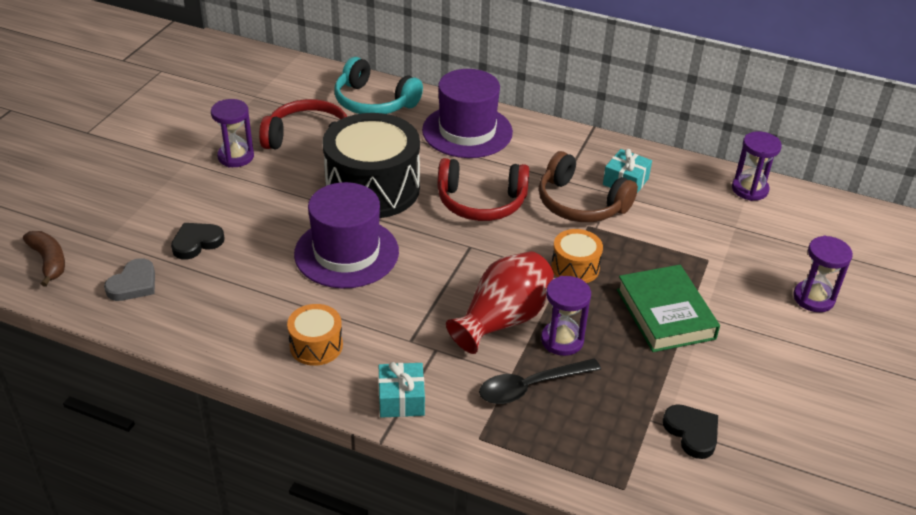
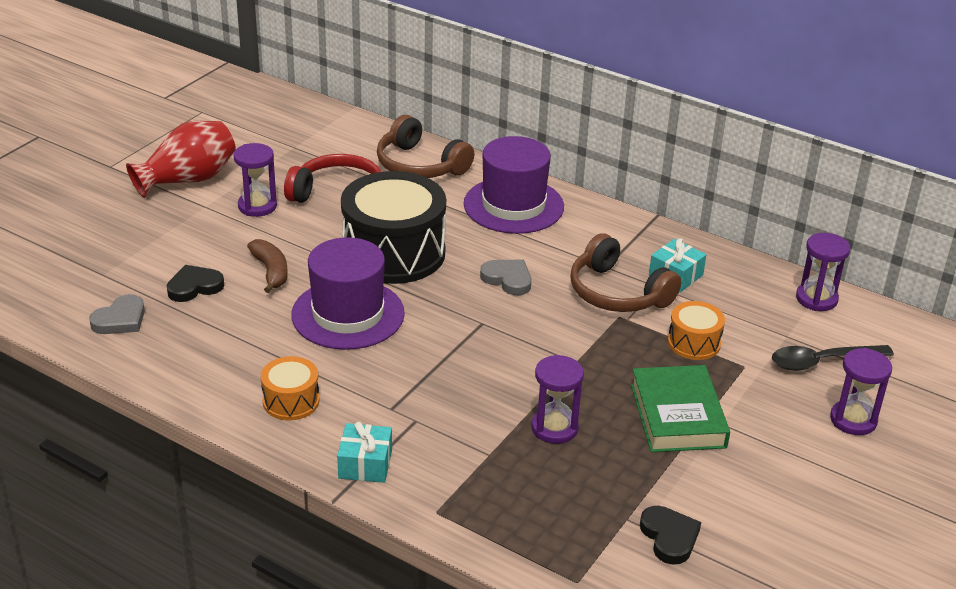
camera: 10 degrees right, 5 degrees down
(49, 261) = (41, 288): brown banana -> brown banana (271, 271)
(374, 102) = (420, 165): turquoise headphones -> brown headphones
(481, 202) = (508, 279): red headphones -> grey heart
(503, 320) = (496, 400): red vase -> red vase (188, 180)
(531, 387) = (506, 469): black spoon -> black spoon (822, 362)
(575, 267) = (591, 357): orange drum -> orange drum (694, 343)

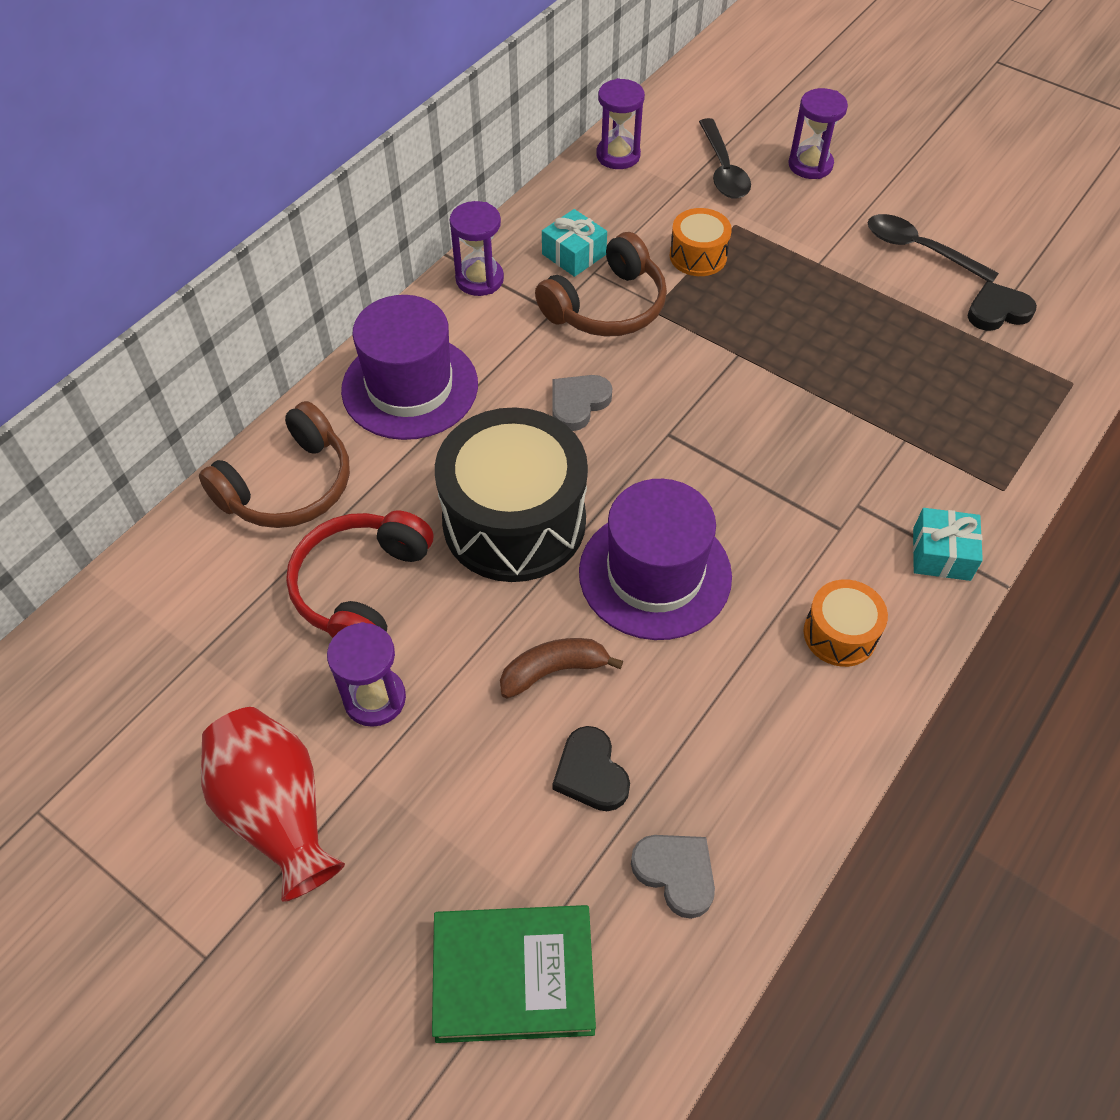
camera: 85 degrees left, 20 degrees up
(554, 428) = (853, 382): purple hourglass -> purple hourglass (479, 279)
(677, 415) = (820, 283): green book -> green book (513, 976)
(746, 488) = (919, 250): none -> black spoon

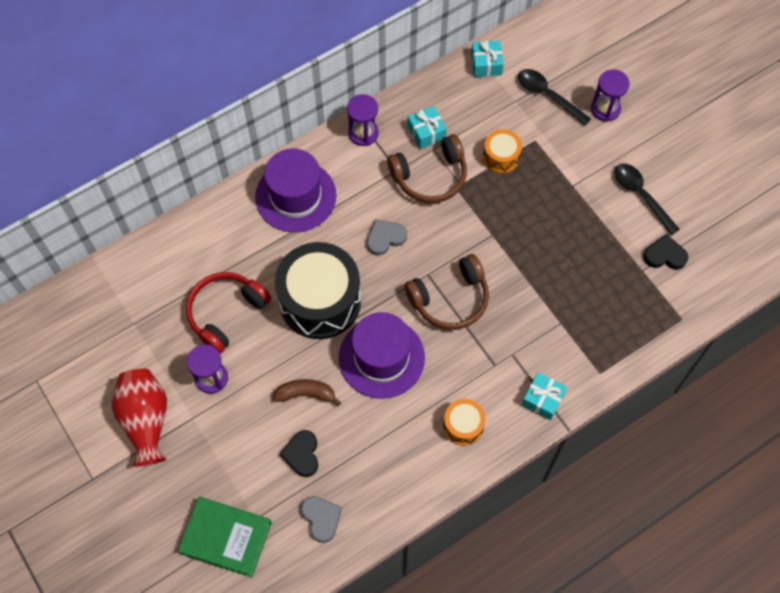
camera: 20 degrees right, 10 degrees up
(288, 486) = (208, 239): brown headphones -> brown headphones (450, 299)
(618, 155) = (486, 64): purple hourglass -> turquoise gift
(723, 170) = (547, 95): black spoon -> black spoon turned 120 degrees clockwise

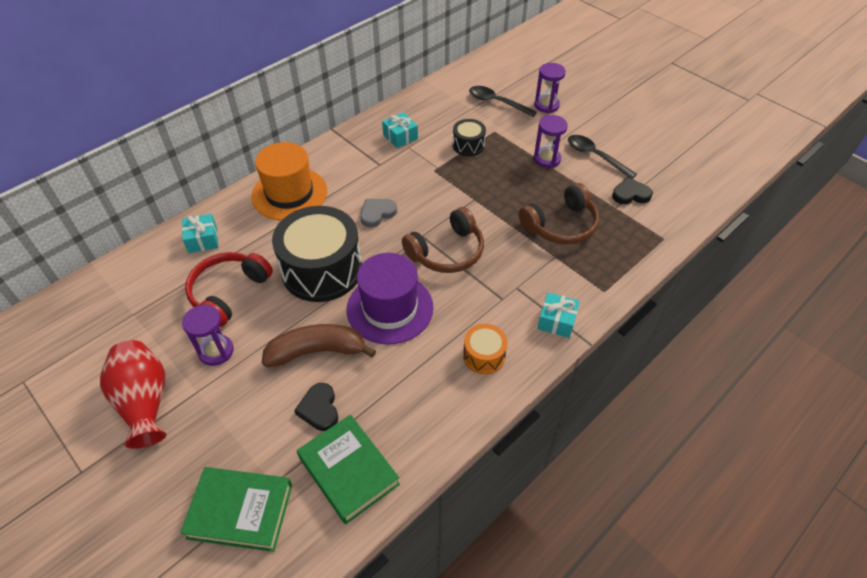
camera: 10 degrees left, 15 degrees down
(295, 196) = (289, 193): purple hat -> orange hat
(306, 394) = (317, 351): brown banana -> brown banana, size x1.56
(321, 518) = (348, 471): grey heart -> green book
(363, 133) = (345, 143): purple hourglass -> purple hourglass (547, 159)
(430, 176) = (409, 165): brown headphones -> brown headphones (560, 225)
(486, 64) = (441, 89): turquoise gift -> turquoise gift (202, 240)
(501, 157) = (468, 145): orange drum -> black drum

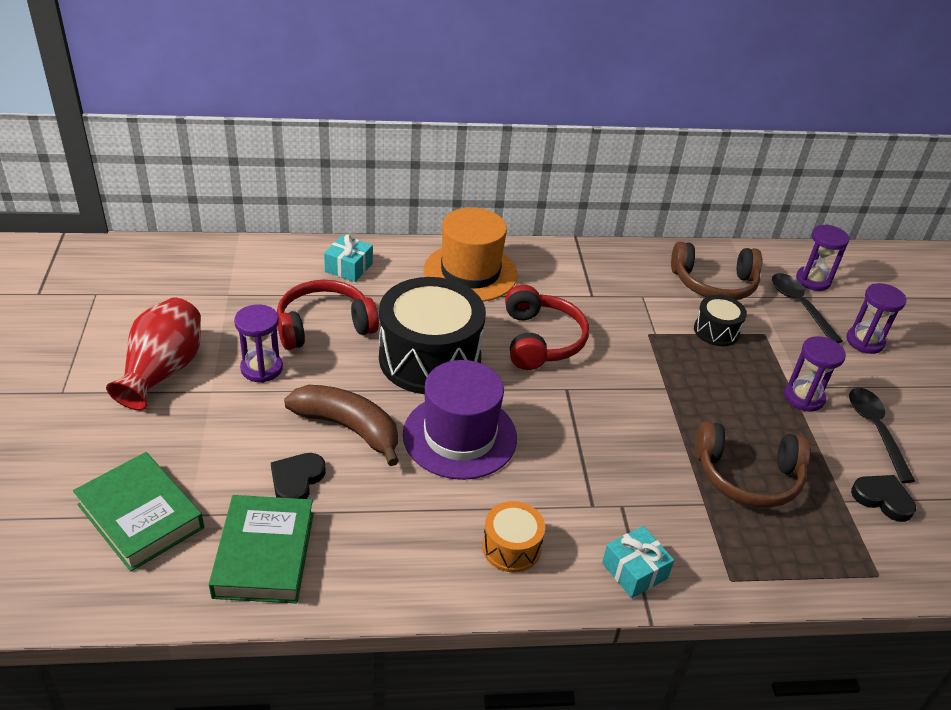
camera: 35 degrees right, 10 degrees down
(377, 213) = (540, 340): grey heart -> red headphones
(400, 136) = (644, 281): turquoise gift -> none
(447, 251) = (578, 420): brown headphones -> brown headphones (714, 283)
(489, 81) = (813, 280): none -> purple hourglass

